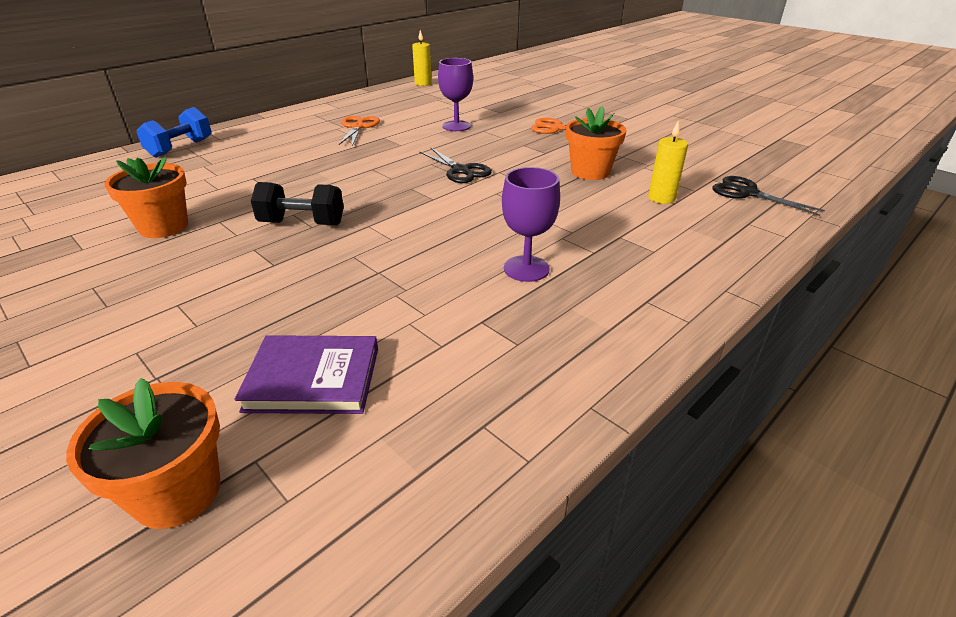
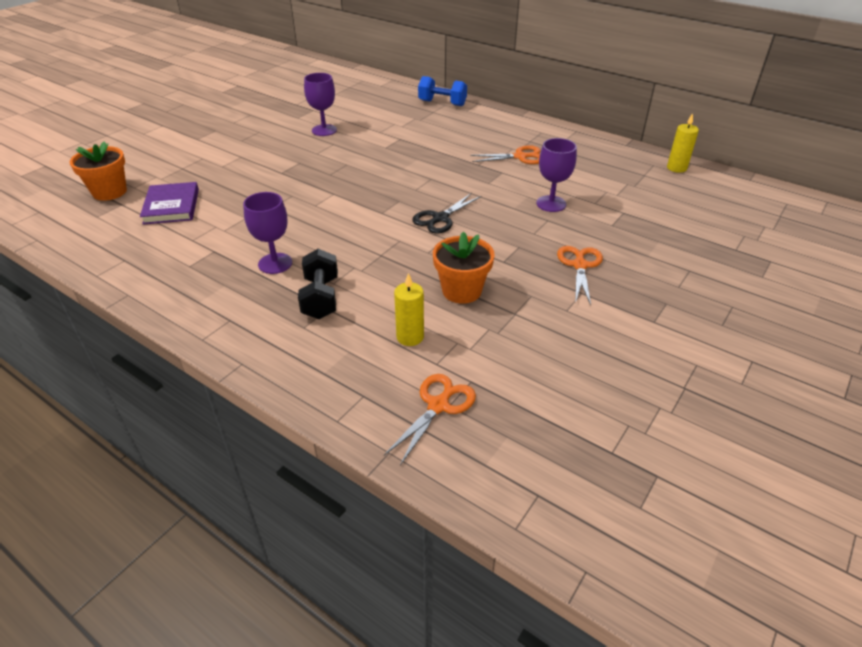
camera: 80 degrees right, 5 degrees up
(164, 227) = (324, 130): orange flower pot -> purple goblet
(302, 223) = (333, 170): black dumbbell -> black dumbbell (321, 298)
(747, 193) = (438, 406): black scissors -> orange scissors

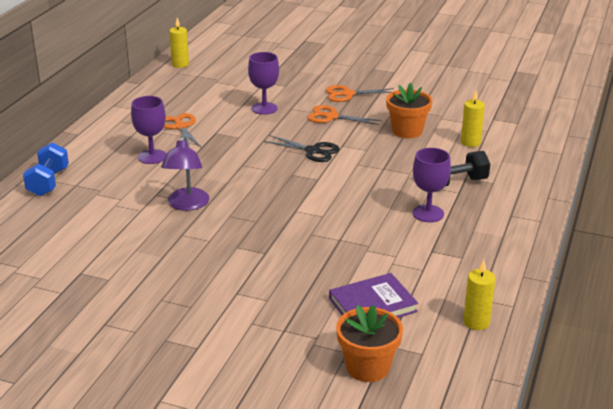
camera: 105 degrees left, 10 degrees down
(99, 249) = (476, 322): none -> yellow candle
(324, 130) = (145, 249): purple goblet -> purple goblet (152, 157)
(375, 149) = (187, 205): none -> purple lamp
(438, 406) = (521, 126): orange scissors -> orange scissors (331, 117)

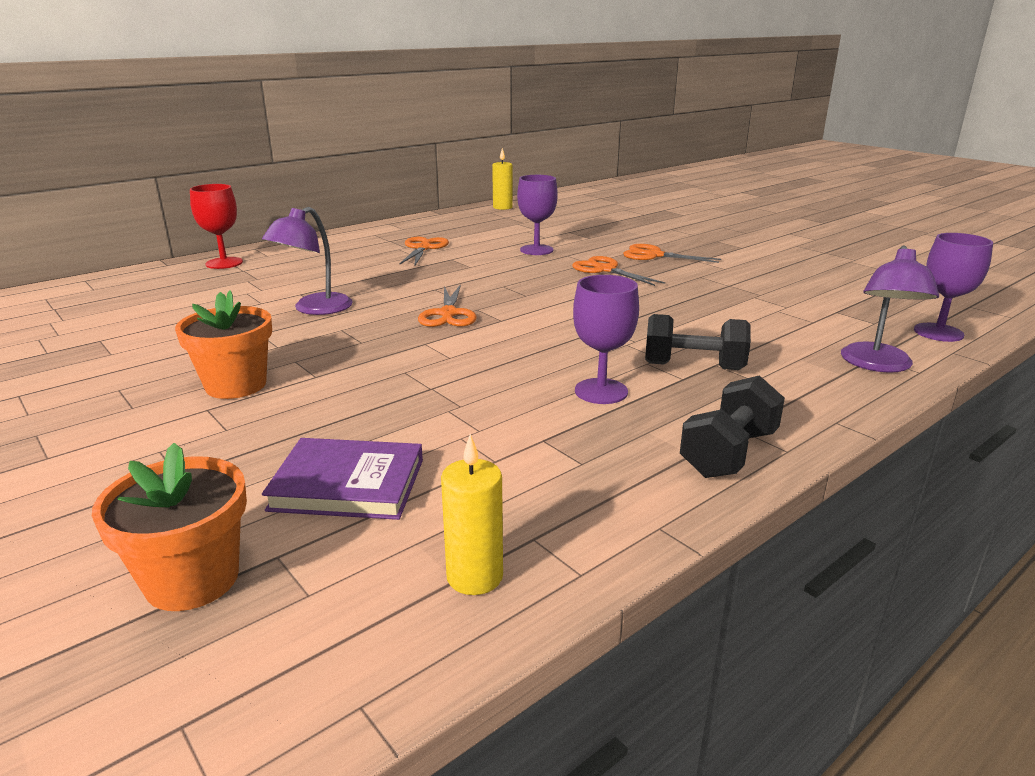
camera: 30 degrees right, 5 degrees down
(48, 182) = (224, 263): blue dumbbell -> red goblet
(152, 157) = (354, 264): purple goblet -> purple goblet (938, 332)
(279, 184) = (448, 314): none -> orange scissors
(313, 151) = (536, 294): black scissors -> none
(407, 131) = (688, 299): orange flower pot -> orange flower pot (236, 385)
(470, 142) = (771, 328): yellow candle -> none
(518, 230) = (729, 453): none -> black dumbbell
(540, 155) = (877, 365): none -> purple lamp

